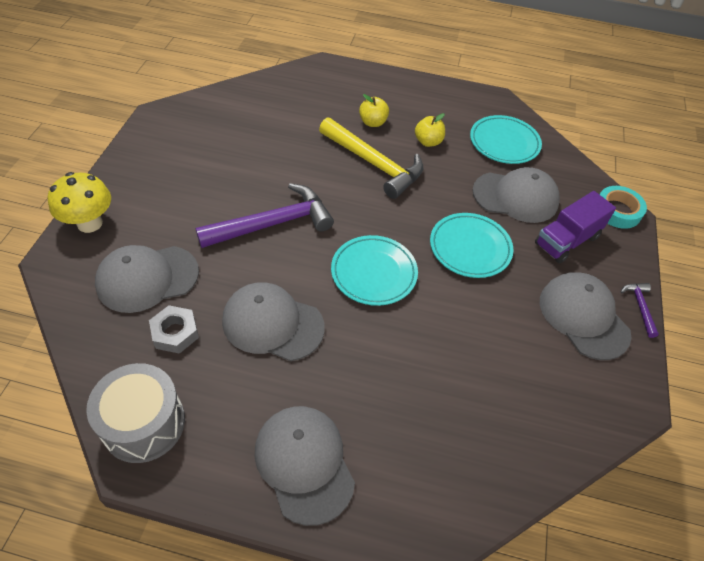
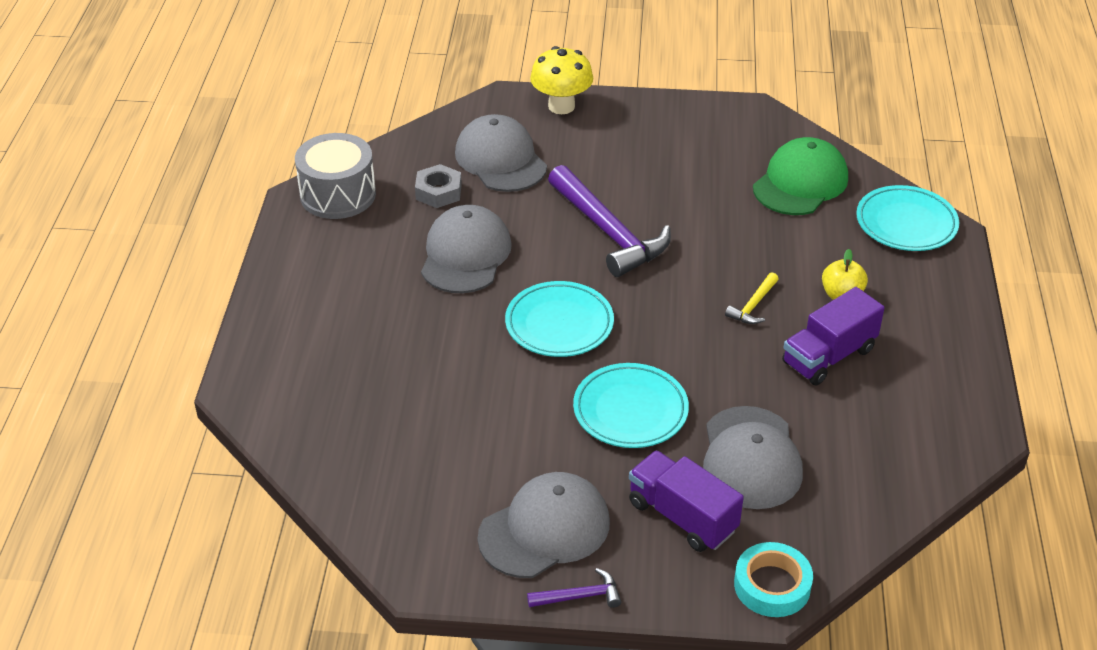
camera: 85 degrees right, 10 degrees down
(252, 113) = (800, 183): none -> green cap
(304, 463) = (310, 300): grey cap -> none
(374, 164) = (753, 306): yellow hammer -> yellow hammer, size x0.45
(428, 142) = (828, 356): yellow apple -> purple truck
(504, 143) = (871, 444): turquoise plate -> turquoise plate (906, 223)

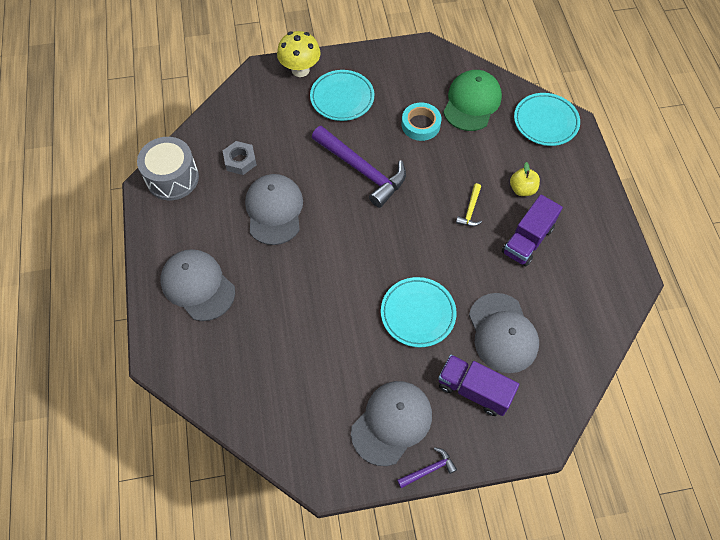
camera: 15 degrees left, 20 degrees up
(500, 159) = (273, 124): grey cap -> grey cap (198, 286)
(559, 324) = (352, 254): turquoise plate -> turquoise plate (342, 98)
(772, 585) = (542, 429): turquoise tape -> turquoise tape (420, 125)

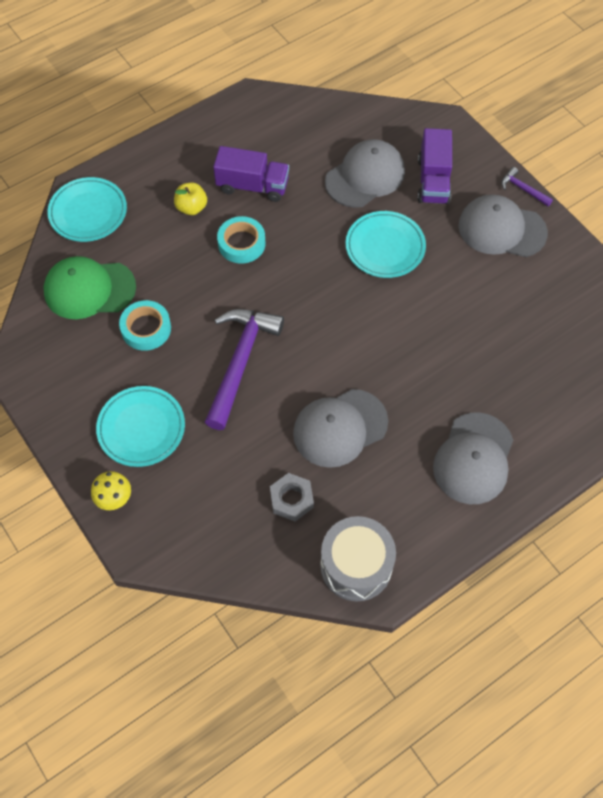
camera: 115 degrees left, 0 degrees up
(300, 70) = (114, 499): yellow mushroom -> yellow mushroom, size x0.64
(470, 210) = (241, 243): yellow hammer -> turquoise tape

